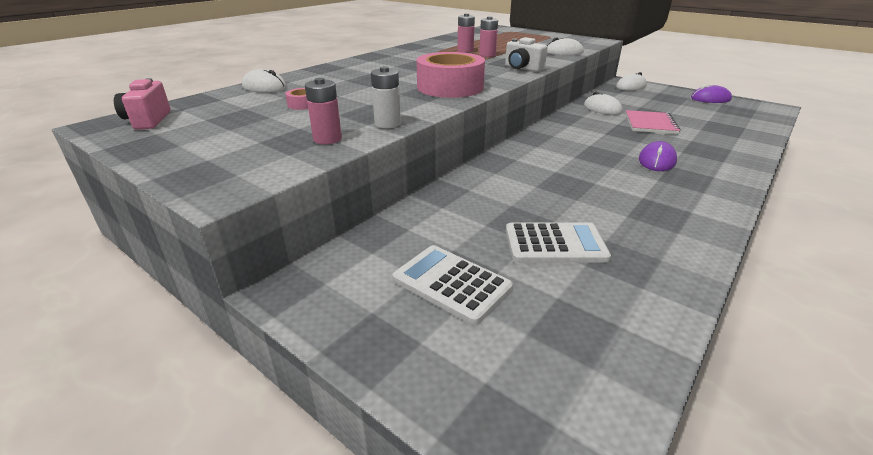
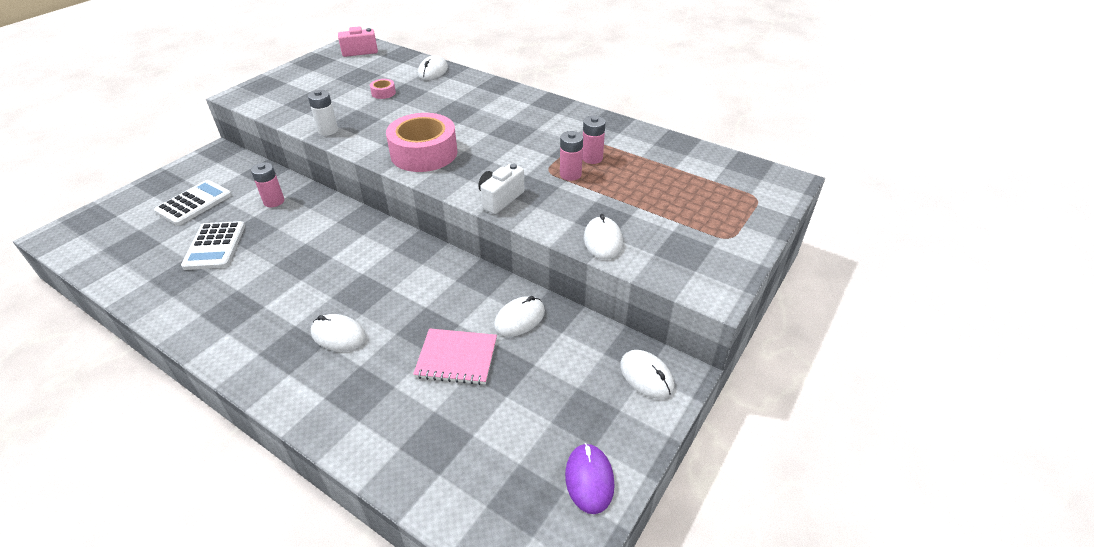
camera: 85 degrees right, 10 degrees up
(327, 139) = (304, 112): pink battery -> pink battery (274, 201)
(656, 161) = (338, 335): purple mouse -> white mouse

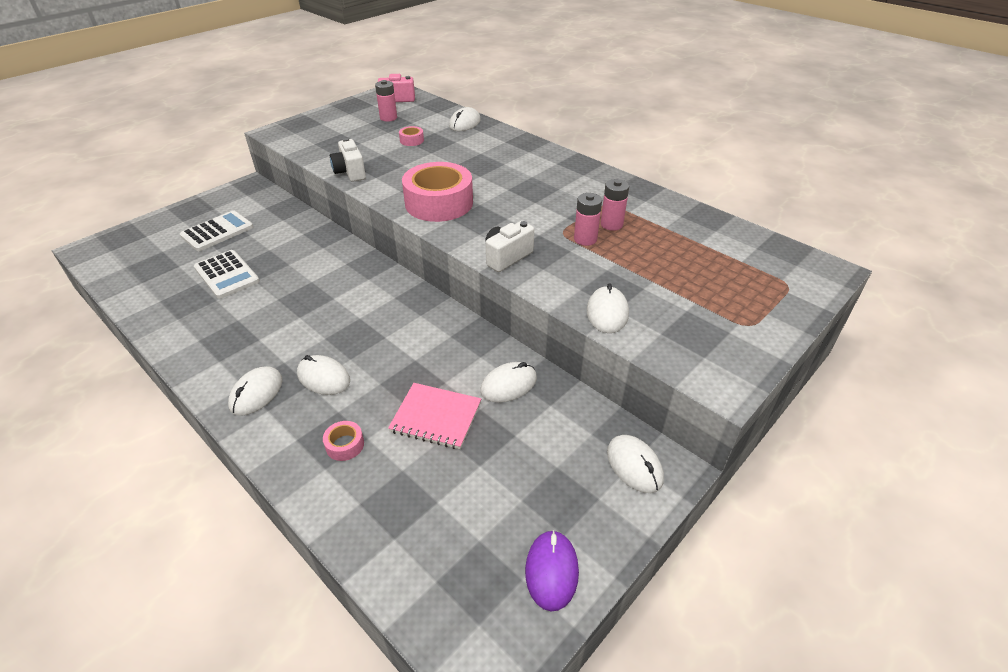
camera: 10 degrees right, 0 degrees up
(215, 246) = (226, 275): white calculator -> white calculator turned 45 degrees counterclockwise
(273, 359) = (256, 393): none -> white mouse
(274, 201) = (290, 237): pink battery -> pink battery (388, 118)
(328, 130) = (350, 172): white battery -> white camera
(373, 396) = (345, 445): none -> pink tape

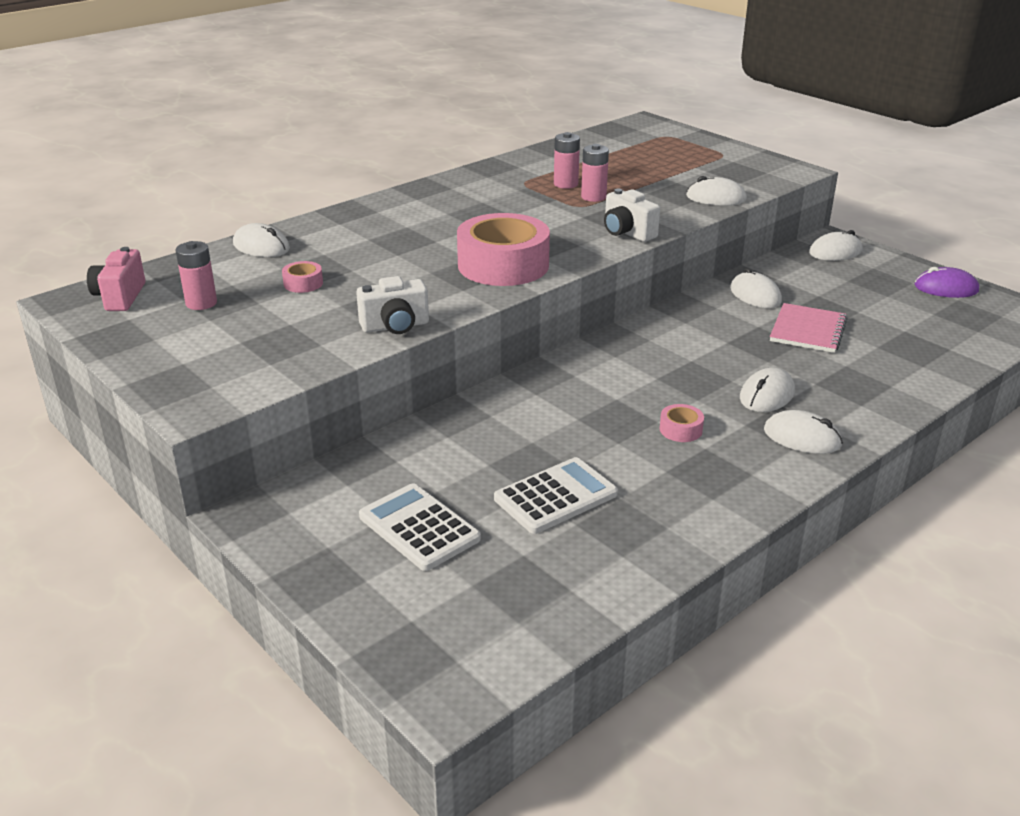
camera: 85 degrees left, 10 degrees down
(345, 445) = (859, 376): pink tape -> pink tape (680, 430)

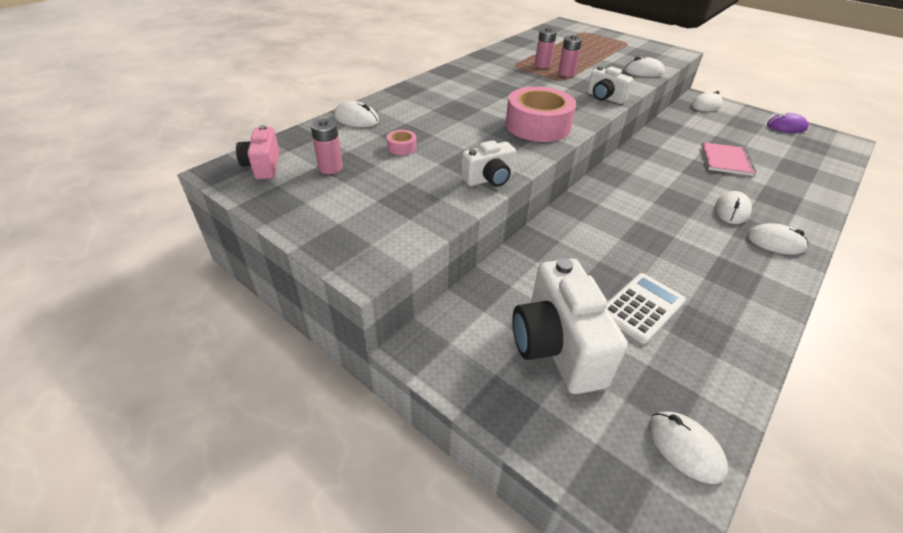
camera: 10 degrees left, 10 degrees up
(419, 528) = (557, 347): white calculator -> white camera
(680, 430) = (694, 242): pink tape -> none
(755, 295) = (678, 137): white mouse -> white mouse (685, 448)

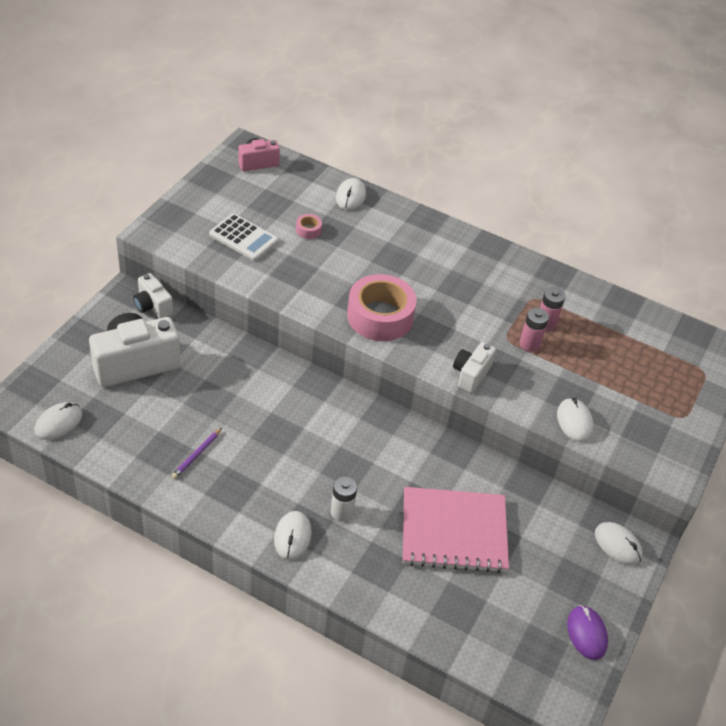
camera: 75 degrees right, 5 degrees up
(330, 168) = (264, 196): pink battery -> none
(489, 179) = (271, 285): white camera -> white camera (153, 306)
(642, 307) = (182, 416): white calculator -> white calculator (243, 238)
(696, 300) = (196, 454): none -> purple pencil
(726, 160) = (454, 532): pink notebook -> pink notebook, size x1.65
(731, 210) = (342, 512): white mouse -> white battery

